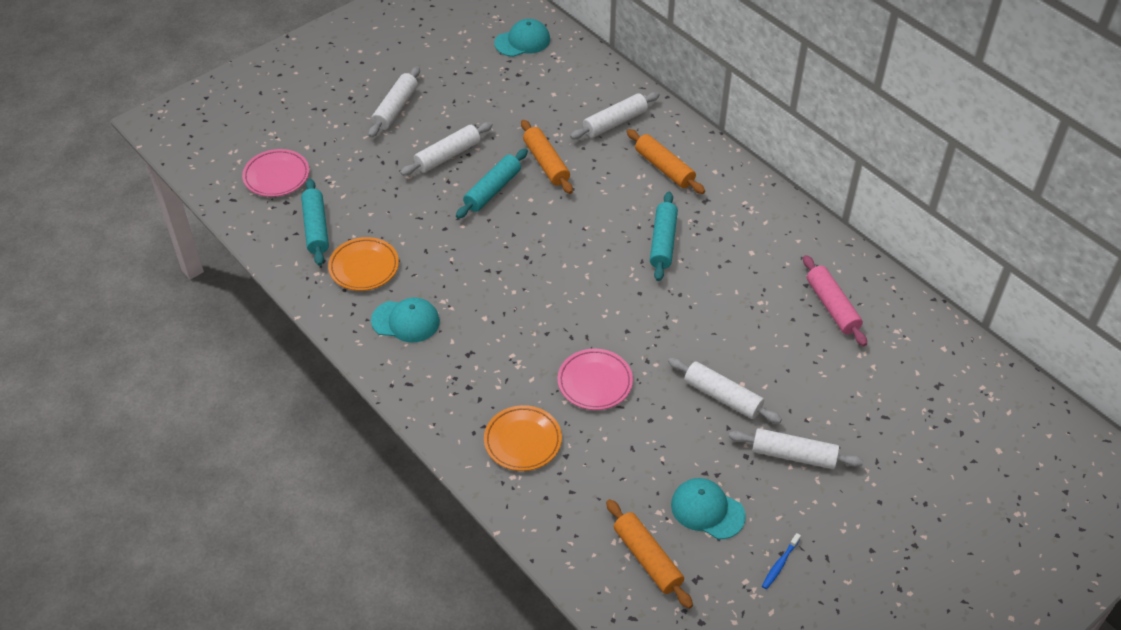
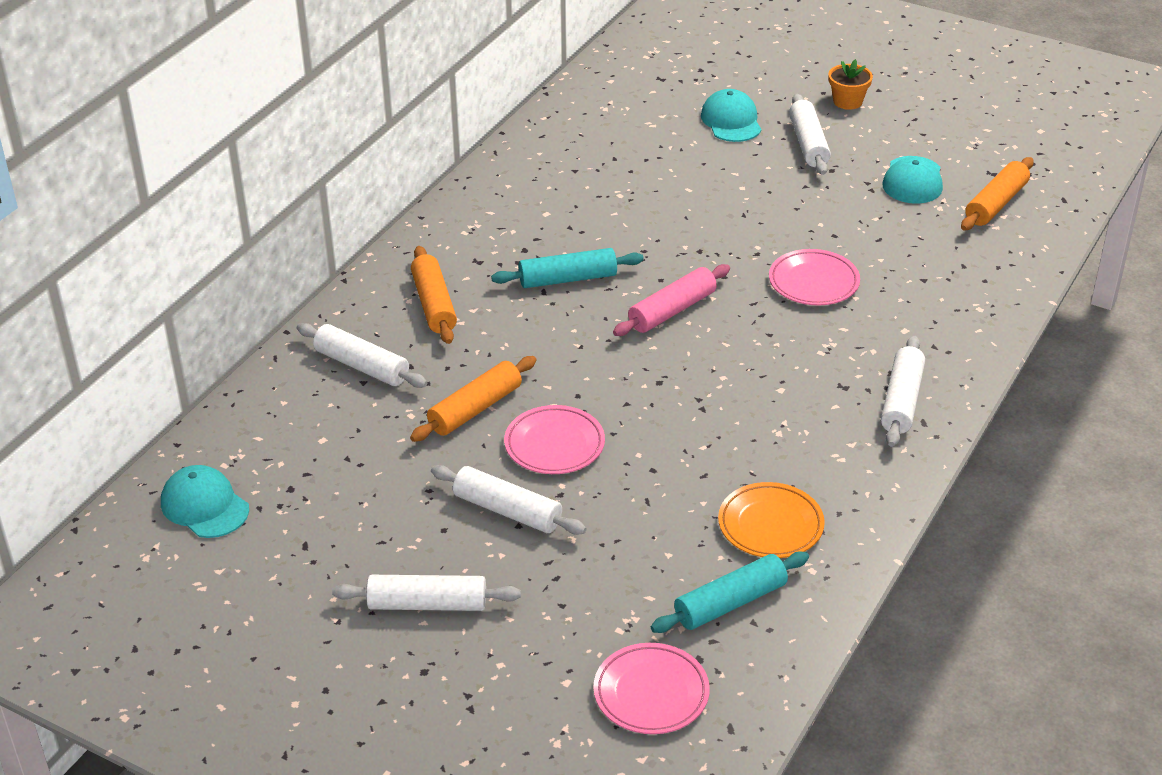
camera: 110 degrees left, 10 degrees down
(406, 321) = (833, 455): turquoise cap -> turquoise cap (731, 121)
(493, 190) = (554, 445): turquoise rolling pin -> pink plate
(522, 441) = (930, 313): orange plate -> none
(664, 168) = (433, 304): orange rolling pin -> orange rolling pin turned 45 degrees counterclockwise
(722, 396) = (768, 196): white rolling pin -> white rolling pin (901, 400)
(780, 564) = (935, 132): blue toothbrush -> none
(832, 306) = (596, 150): pink rolling pin -> pink rolling pin (672, 311)
(857, 515) = (847, 101): none -> orange flower pot

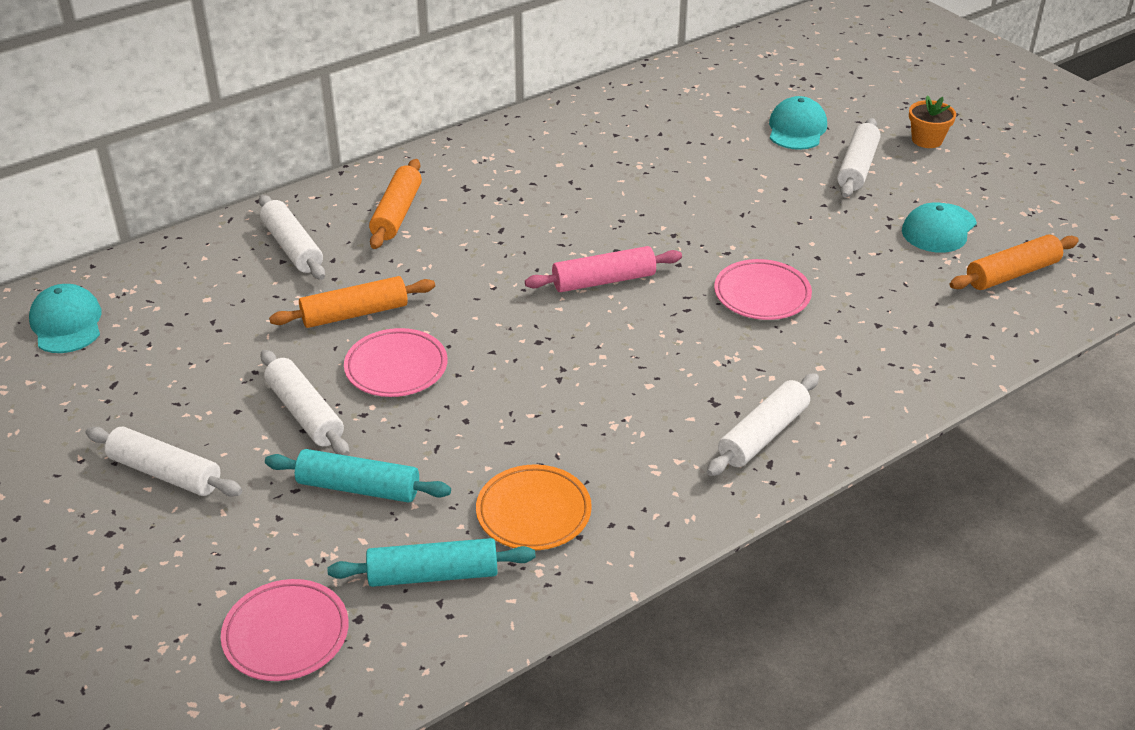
camera: 25 degrees right, 0 degrees up
(568, 279) = (531, 225): turquoise rolling pin -> turquoise rolling pin (358, 488)

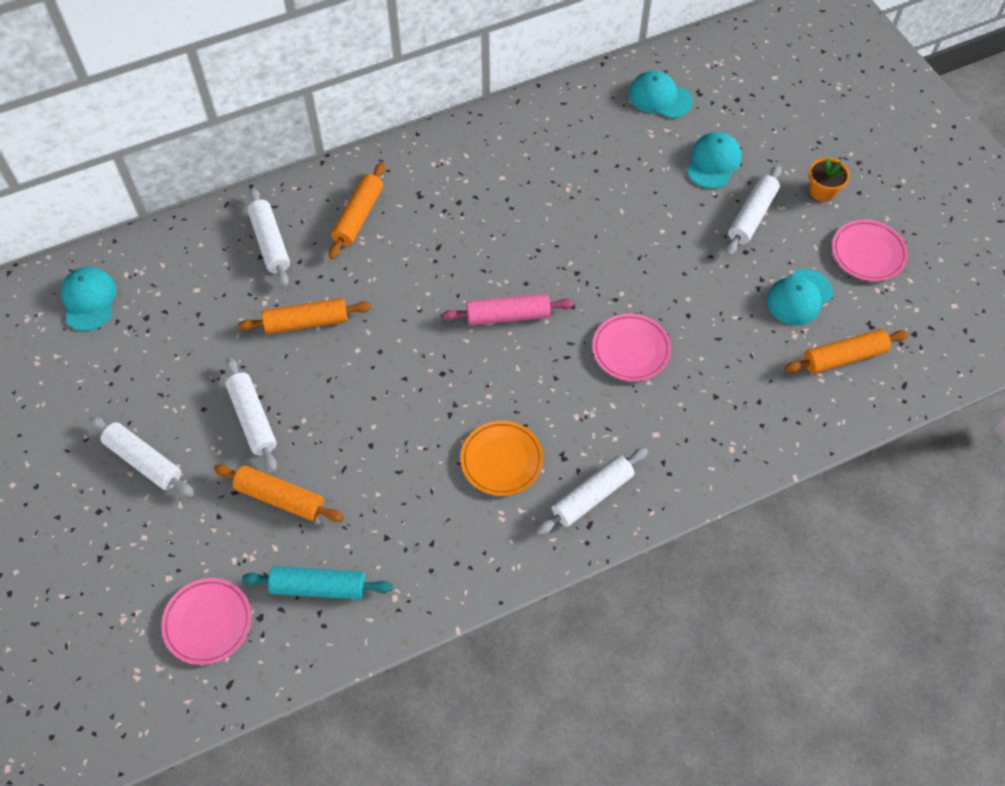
camera: 10 degrees right, 20 degrees up
(358, 488) = (280, 498): turquoise rolling pin -> orange rolling pin
(396, 368) = (328, 384): pink plate -> pink plate (868, 253)
(533, 512) = (402, 542): orange plate -> orange plate (502, 460)
(717, 84) = (660, 97): none -> turquoise cap

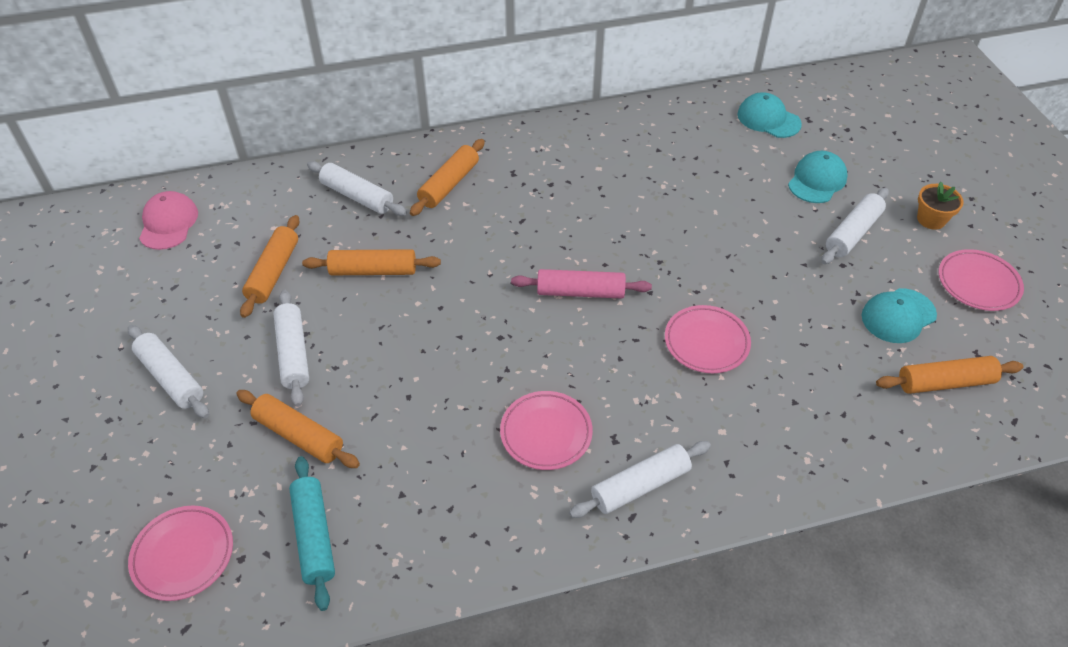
camera: 10 degrees right, 10 degrees down
(89, 300) = (168, 223): turquoise cap -> pink cap
(210, 338) = (273, 272): none -> orange rolling pin
(270, 243) = (357, 196): white rolling pin -> white rolling pin turned 45 degrees counterclockwise
(319, 587) = (314, 536): turquoise rolling pin -> turquoise rolling pin turned 60 degrees clockwise
(502, 460) = (546, 433): orange plate -> pink plate

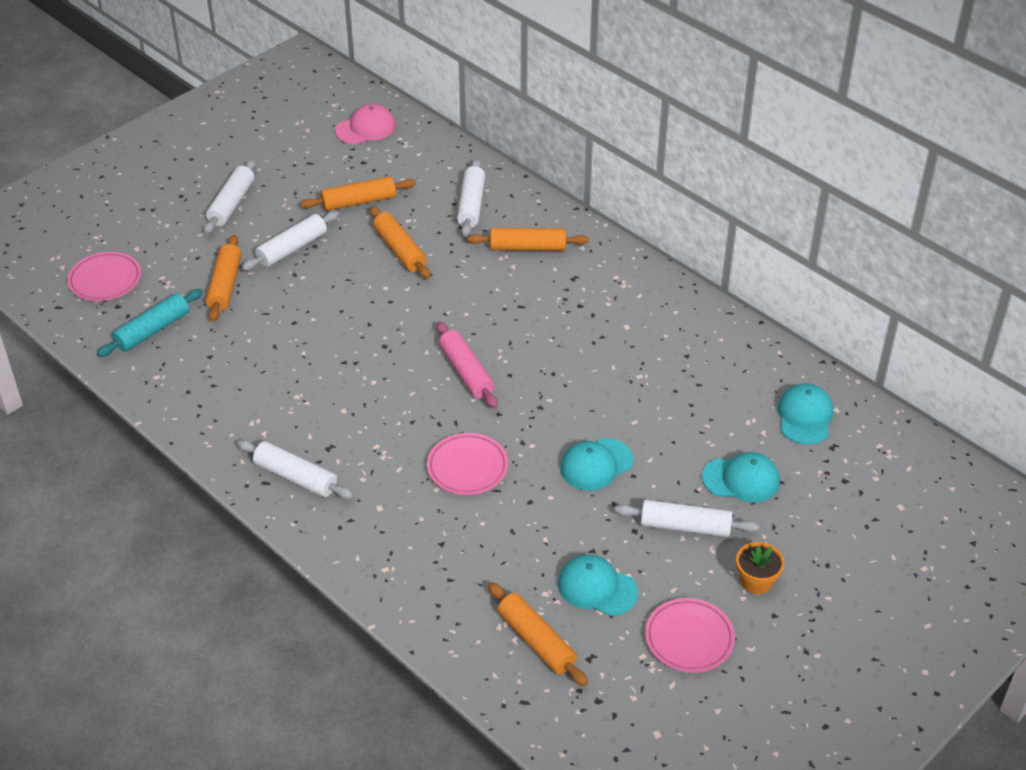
camera: 60 degrees right, 5 degrees down
(546, 433) = (310, 407): pink plate -> none
(752, 255) = (596, 464): none -> turquoise cap

